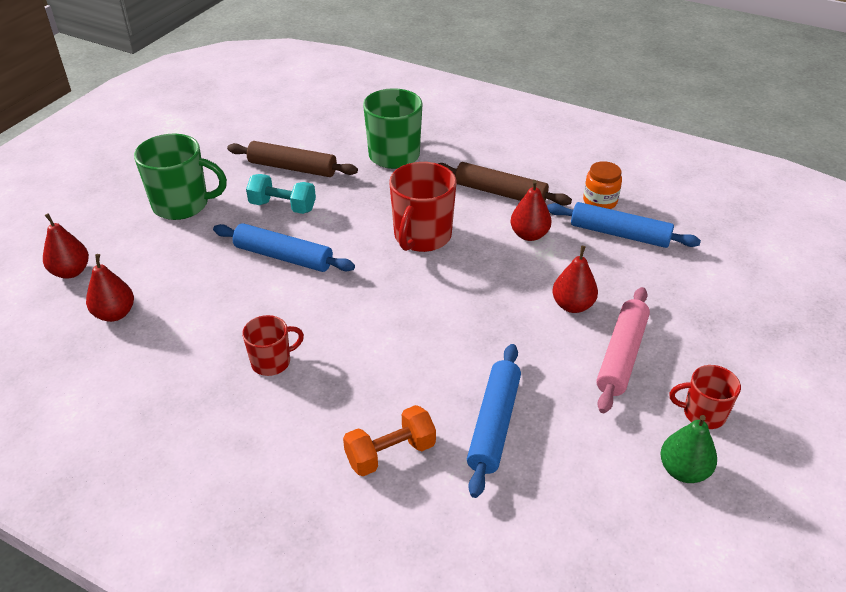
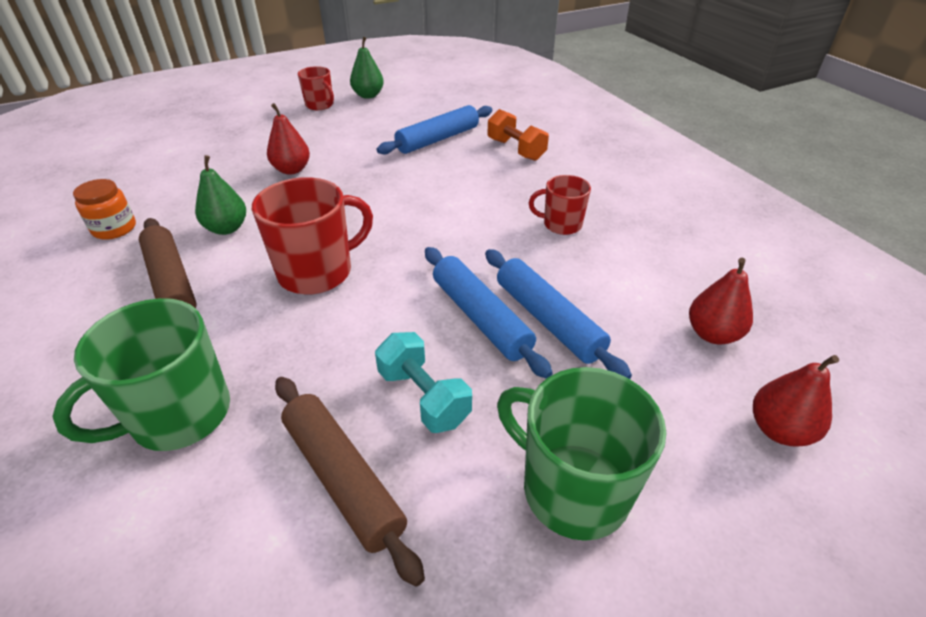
camera: 145 degrees left, 0 degrees up
(390, 453) = (516, 150): orange dumbbell -> orange dumbbell turned 45 degrees clockwise
(529, 235) = (227, 228): red pear -> green pear
(619, 234) = (163, 197): blue rolling pin -> blue rolling pin (548, 320)
(621, 355) = (313, 137): pink rolling pin -> none

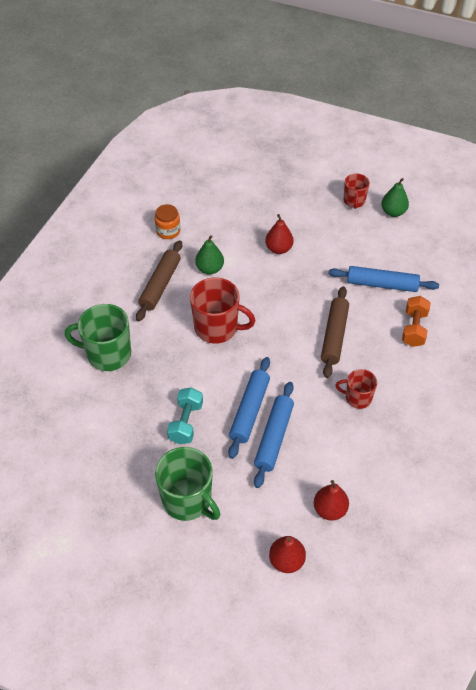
camera: 50 degrees right, 10 degrees up
(342, 478) = (128, 425): brown rolling pin -> brown rolling pin (334, 336)
(561, 224) = (357, 398): red mug -> red mug turned 45 degrees counterclockwise
(572, 489) = (188, 500): green mug -> green mug turned 135 degrees clockwise

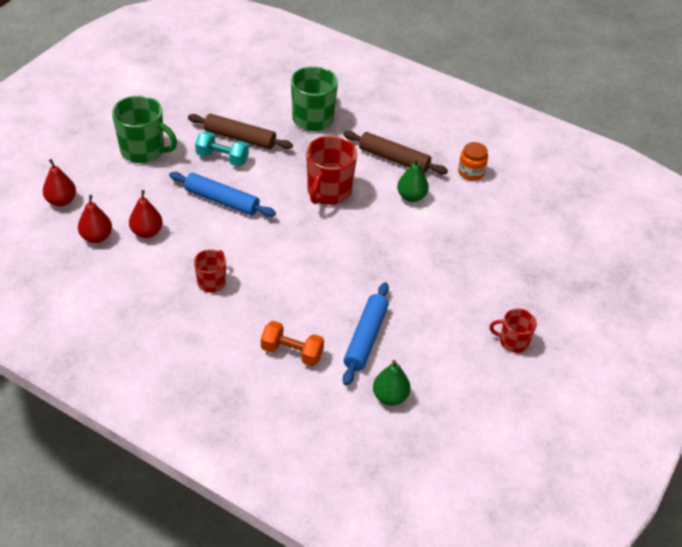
camera: 95 degrees right, 5 degrees down
(188, 500) = (143, 151): green mug -> green mug turned 120 degrees counterclockwise
(273, 437) = (186, 212): blue rolling pin -> none
(279, 249) = (435, 256): red pear -> red pear (147, 232)
(334, 336) = (298, 279): brown rolling pin -> brown rolling pin (240, 138)
(393, 212) = (490, 379): green pear -> green pear (390, 396)

